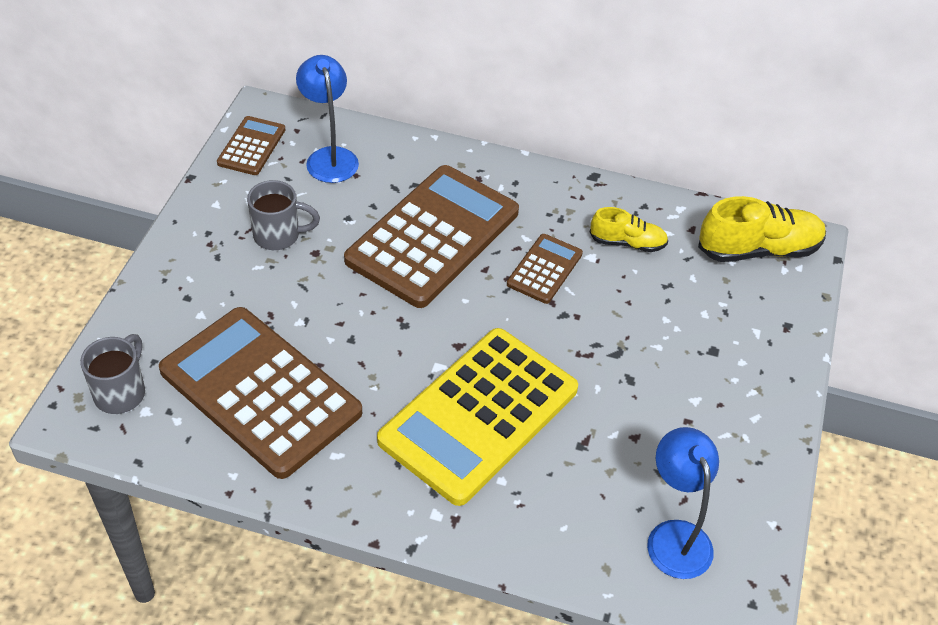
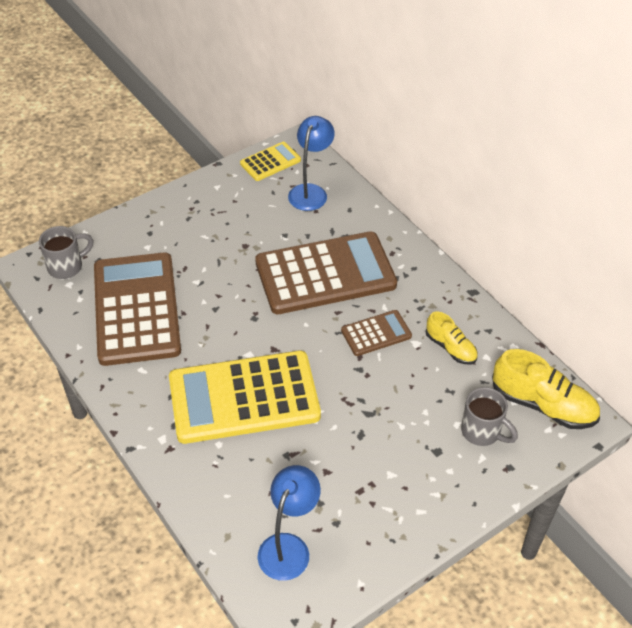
camera: 40 degrees right, 0 degrees up
(251, 146) = (270, 162): brown calculator -> yellow calculator
(278, 236) = (234, 224): grey mug -> grey mug (482, 432)

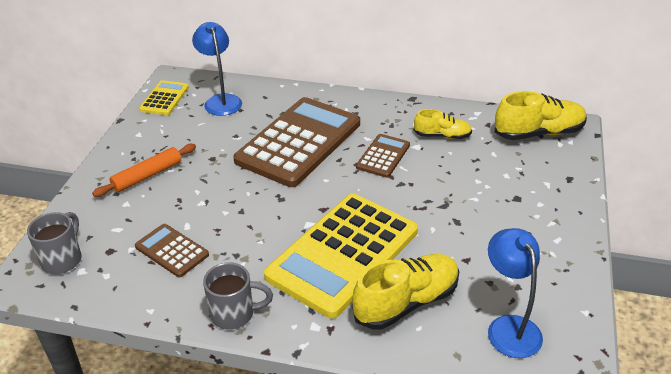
camera: 40 degrees left, 10 degrees down
(136, 309) = (172, 251): brown calculator -> brown calculator, size x0.47
(185, 231) = (147, 175): none -> orange rolling pin
(241, 470) = (406, 302): none -> yellow shoe
(482, 432) = (526, 169): grey mug -> grey mug (234, 314)

